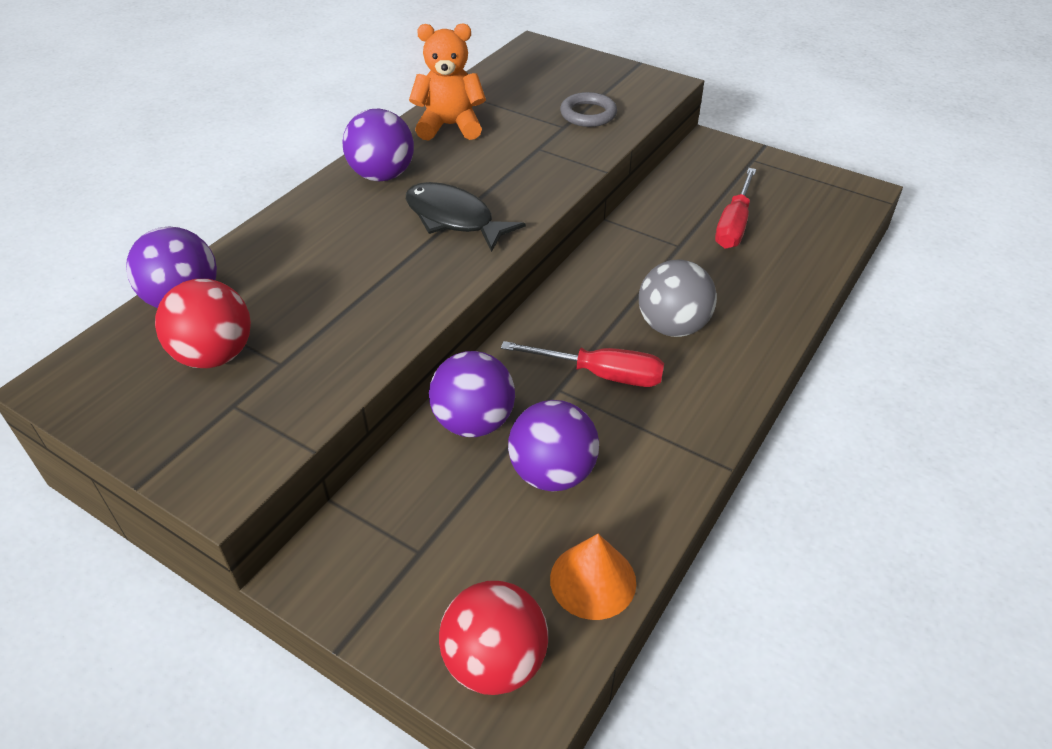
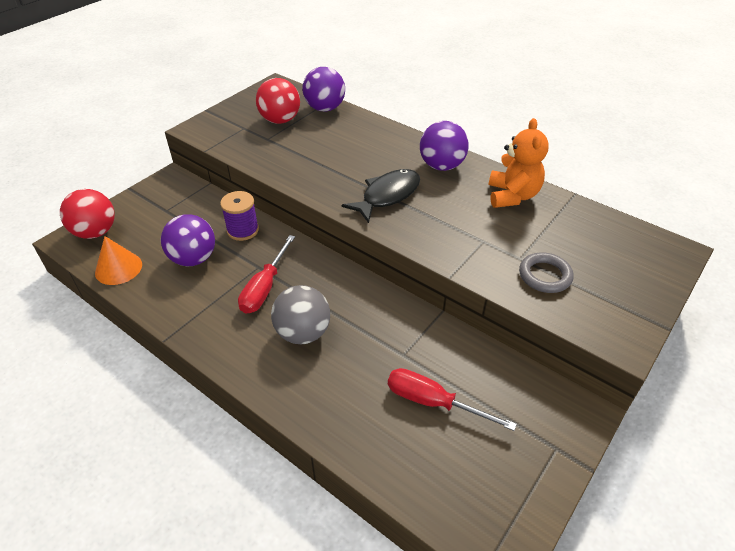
camera: 95 degrees right, 0 degrees up
(474, 422) = (243, 230): purple ball -> purple spool

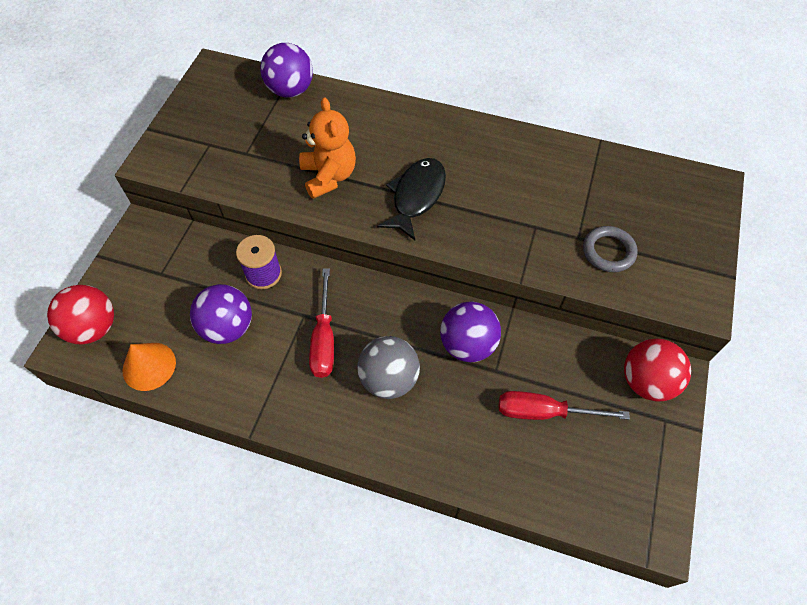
camera: 20 degrees left, 15 degrees up
(280, 120) = (247, 122): red ball -> red ball (646, 381)
(441, 166) = (455, 140): purple ball -> purple ball (467, 344)
(512, 196) = (541, 161): orange teddy bear -> orange teddy bear (329, 176)

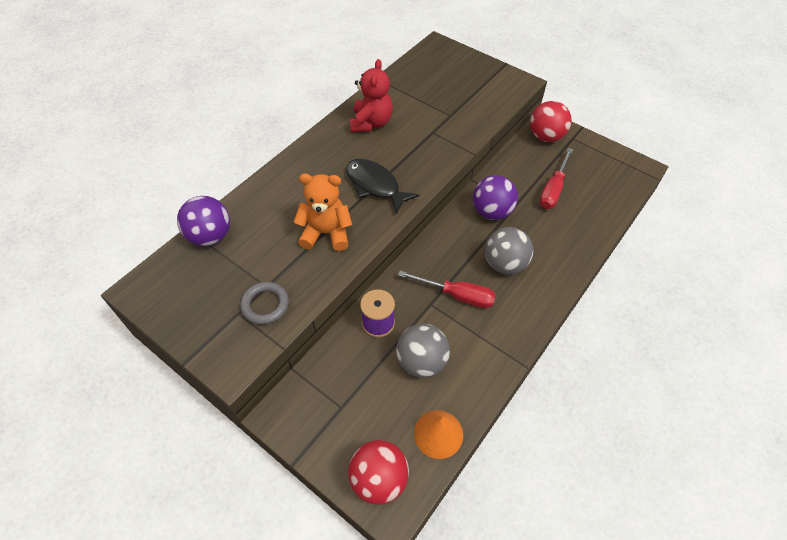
camera: 70 degrees left, 5 degrees down
(228, 327) = (421, 361): purple ball -> grey ball
(516, 161) = (371, 123): none -> red teddy bear
(608, 251) = (467, 106): grey ring -> grey ring (265, 305)

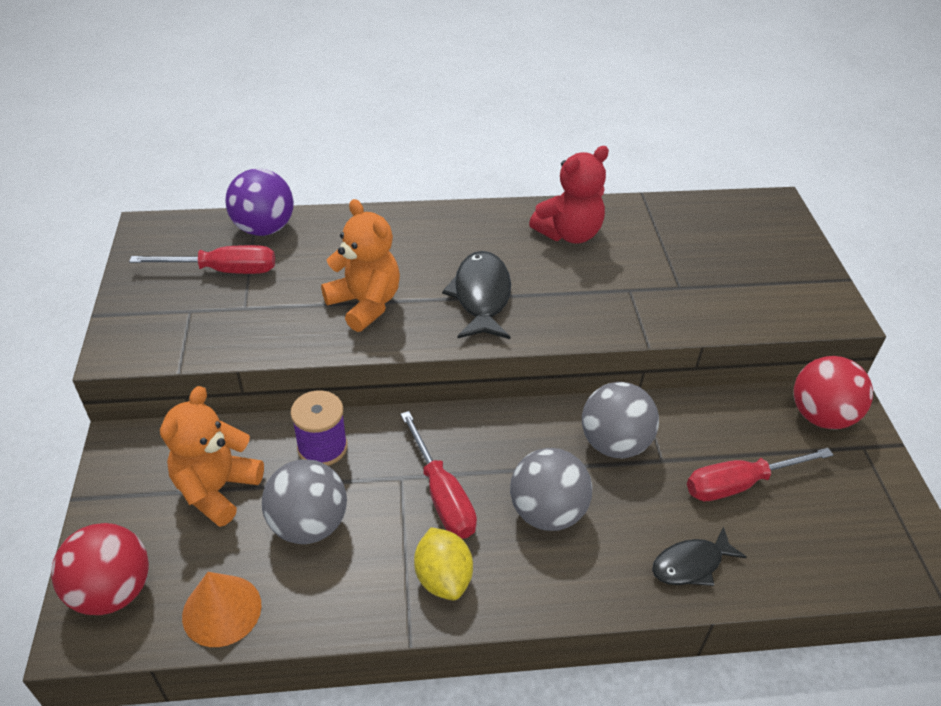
camera: 45 degrees right, 10 degrees down
(223, 277) = (223, 270): none -> red screwdriver
(265, 305) = (220, 322): grey ring -> none
(358, 388) = (217, 489): none -> orange teddy bear
(491, 212) = (614, 443): purple ball -> grey ball
(503, 328) = (443, 578): none -> yellow lemon
(576, 237) = (691, 564): none -> black fish

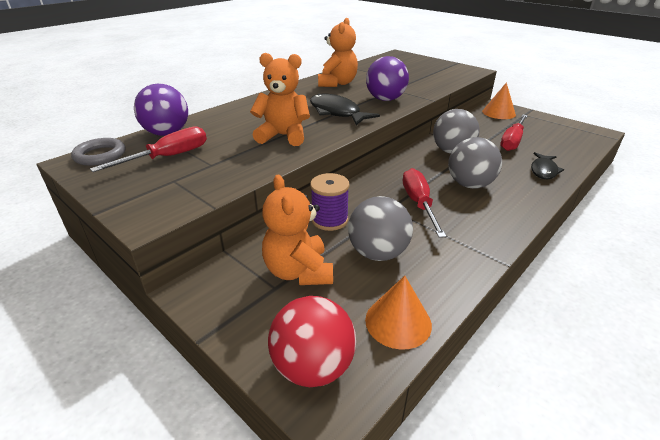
camera: 40 degrees left, 10 degrees down
(175, 231) = (100, 155): none -> grey ring
(442, 495) = (419, 204): red screwdriver -> red screwdriver turned 120 degrees counterclockwise
(443, 578) = (474, 231): yellow lemon -> none
(569, 234) = (337, 83): red teddy bear -> orange teddy bear
(583, 306) = (385, 99): none -> purple ball
(821, 416) = (498, 113): red ball -> orange cone

